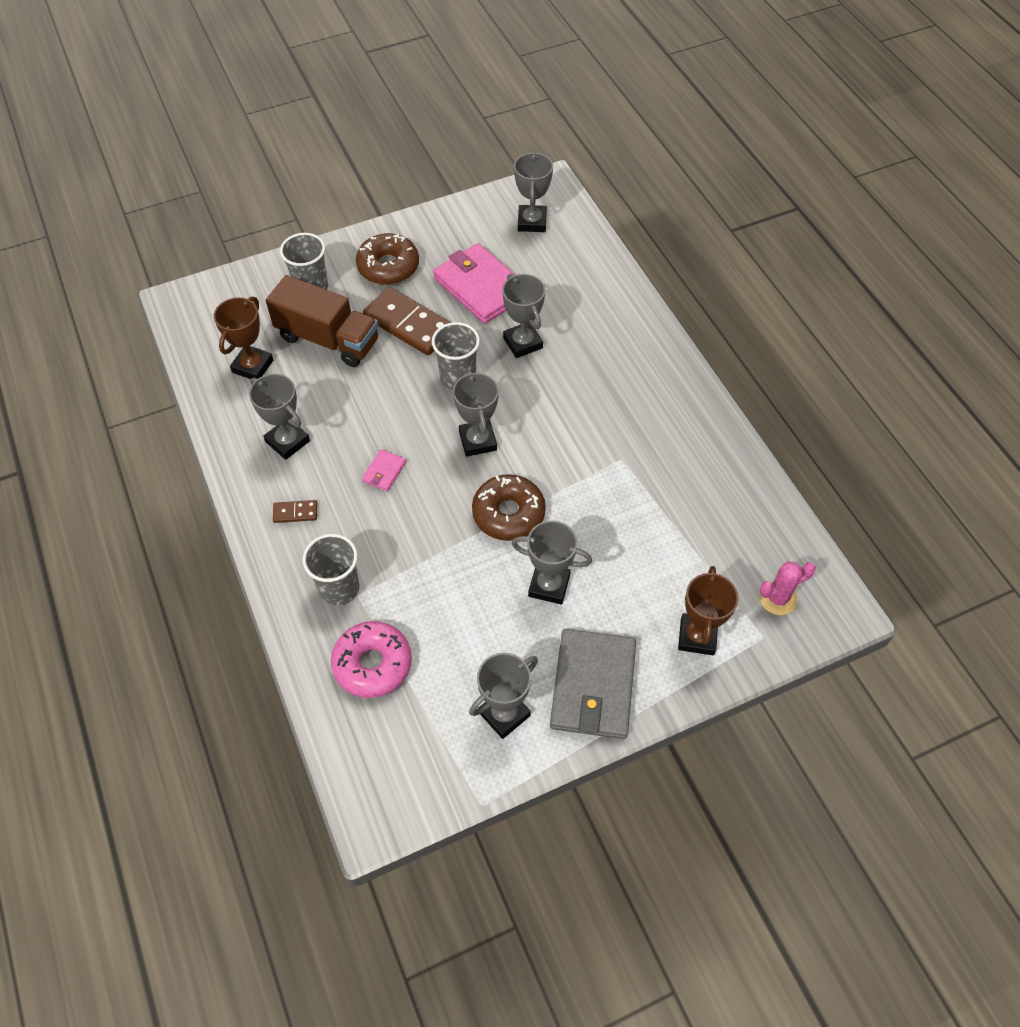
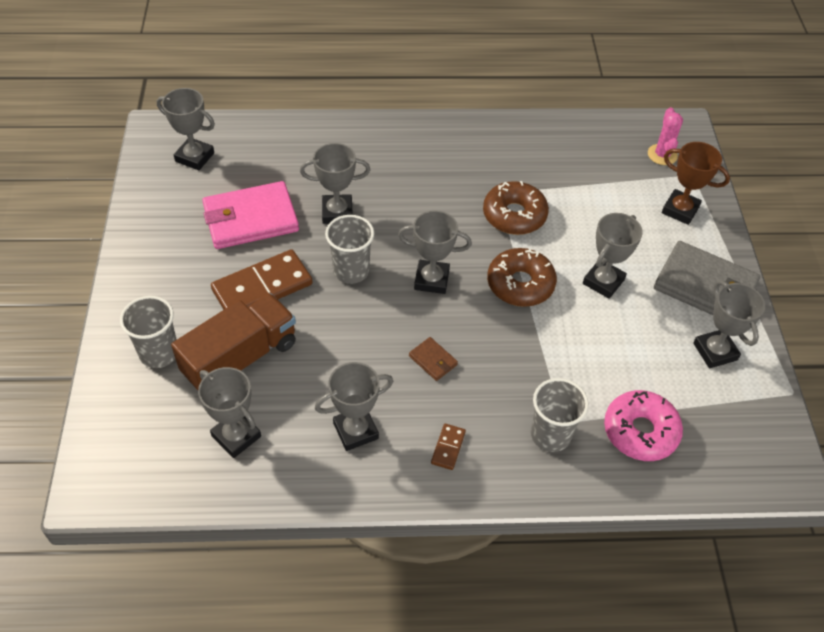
camera: 70 degrees left, 5 degrees down
(253, 366) = (236, 436): brown trophy -> grey trophy
(384, 472) = (433, 360): pink wallet -> brown wallet
(388, 266) = (175, 280): brown donut -> brown donut (514, 215)

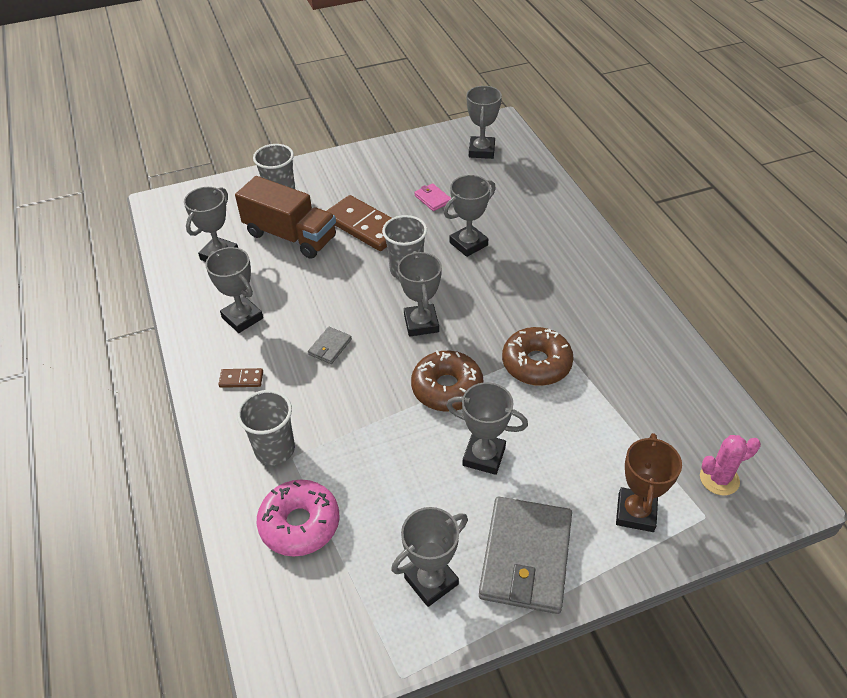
camera: 75 degrees right, 5 degrees down
(250, 219) = (432, 199): pink wallet -> pink wallet, size x0.44
(337, 212) = (468, 244): grey trophy -> grey trophy turned 75 degrees clockwise
(433, 360) = (330, 347): brown wallet -> grey wallet

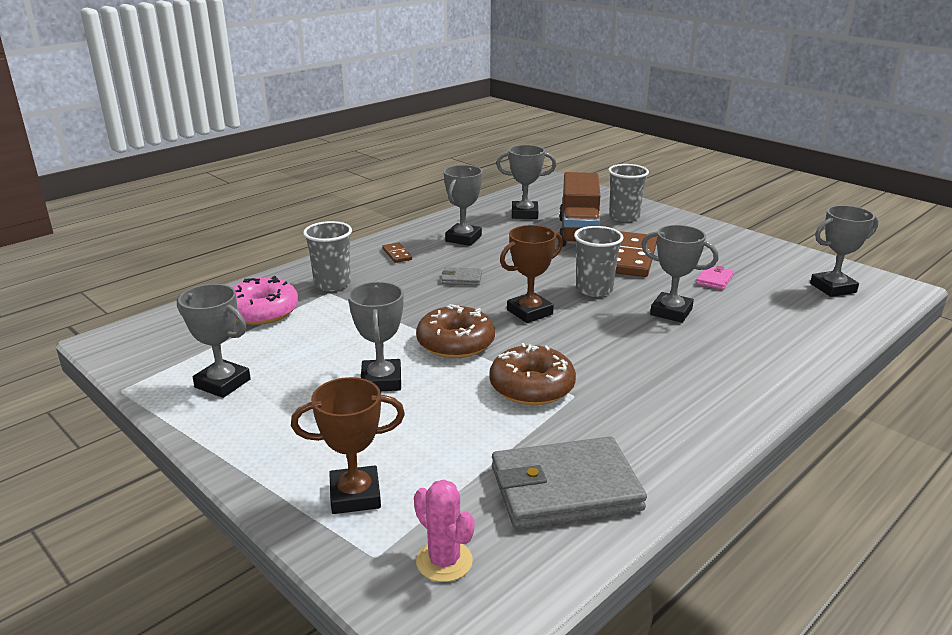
camera: 65 degrees right, 20 degrees down
(421, 323) = (529, 312): grey trophy -> brown trophy
(526, 557) = (266, 430): grey wallet -> grey wallet (565, 488)

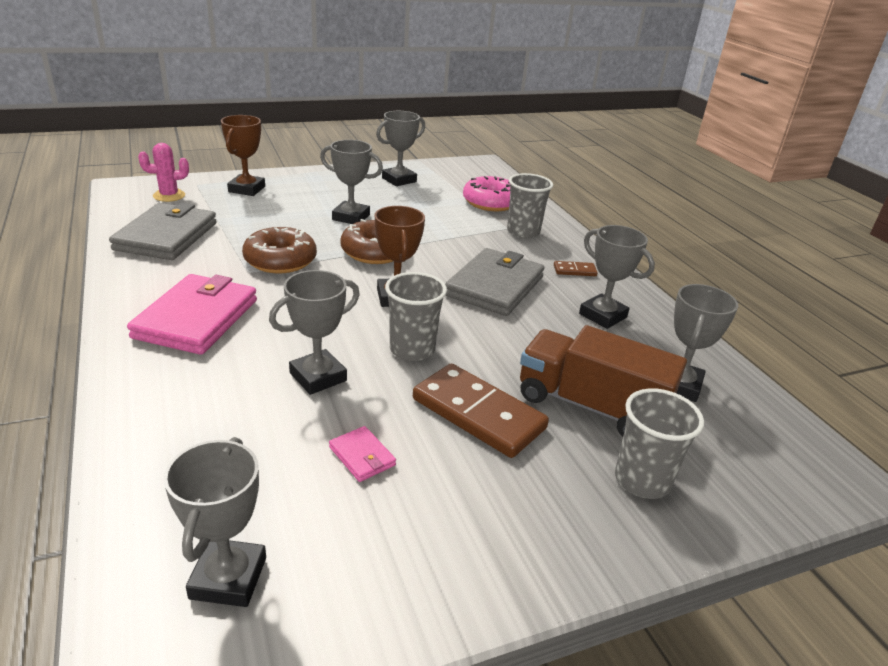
camera: 110 degrees right, 5 degrees up
(461, 279) = (495, 286): grey wallet -> grey wallet, size x2.29
(680, 387) = (196, 318): none -> pink wallet

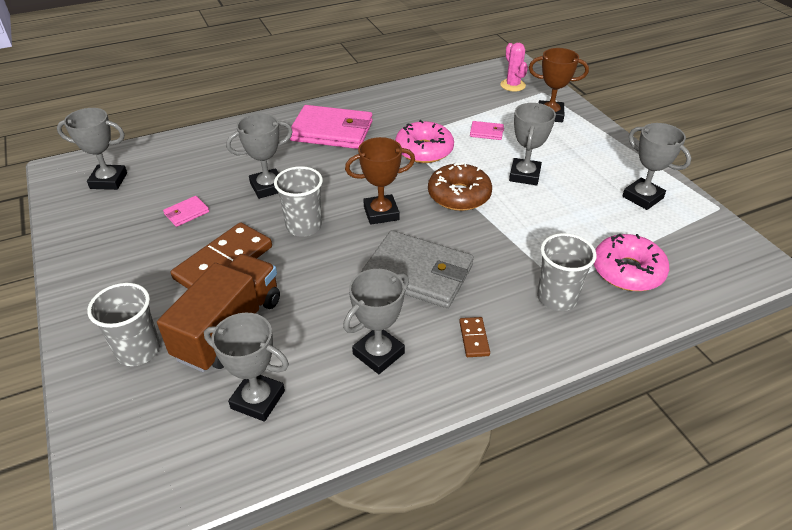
camera: 90 degrees right, 10 degrees up
(166, 236) = (442, 98): grey wallet -> none
(262, 223) = (486, 132): none -> pink wallet
(280, 260) = (424, 150): brown donut -> pink donut
(318, 377) = (268, 187): grey trophy -> grey trophy turned 75 degrees counterclockwise

